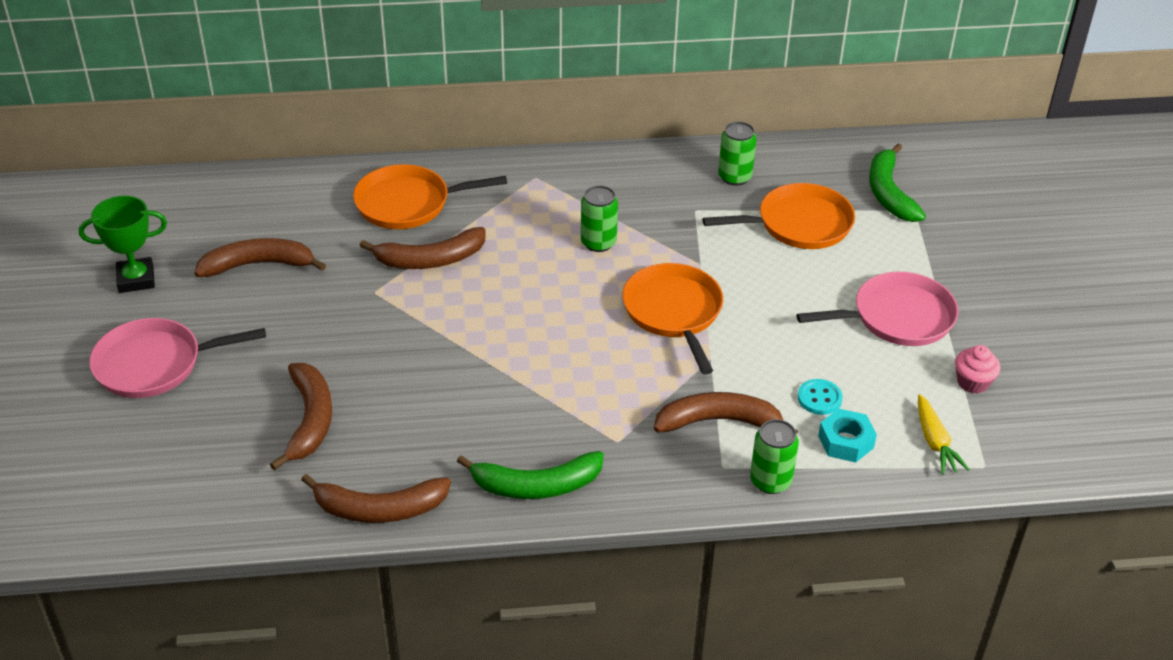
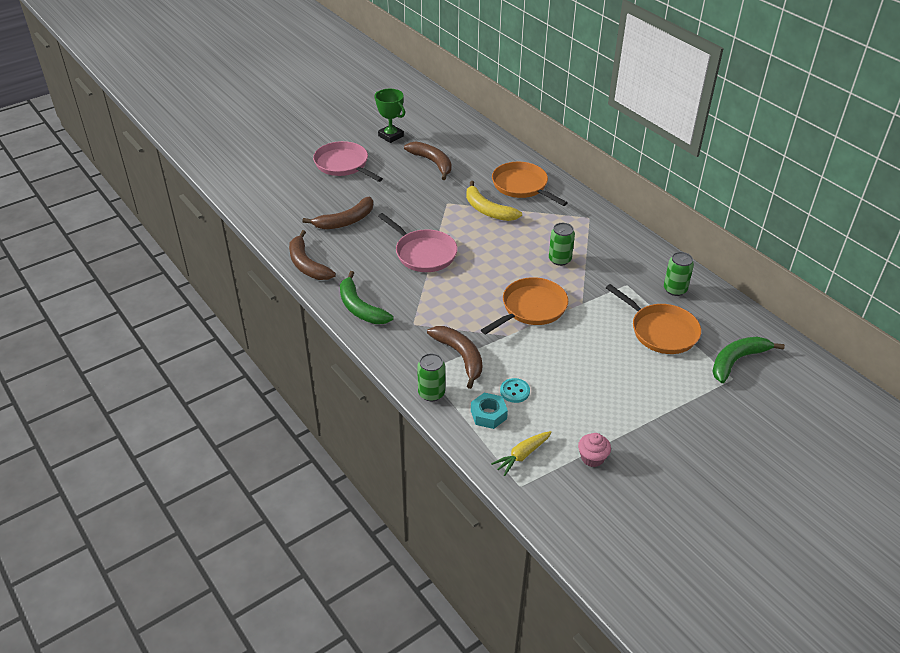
camera: 60 degrees right, 0 degrees up
(430, 259) = (488, 210): brown banana -> yellow banana
(898, 317) = (619, 403): pink pan -> pink pan (423, 253)

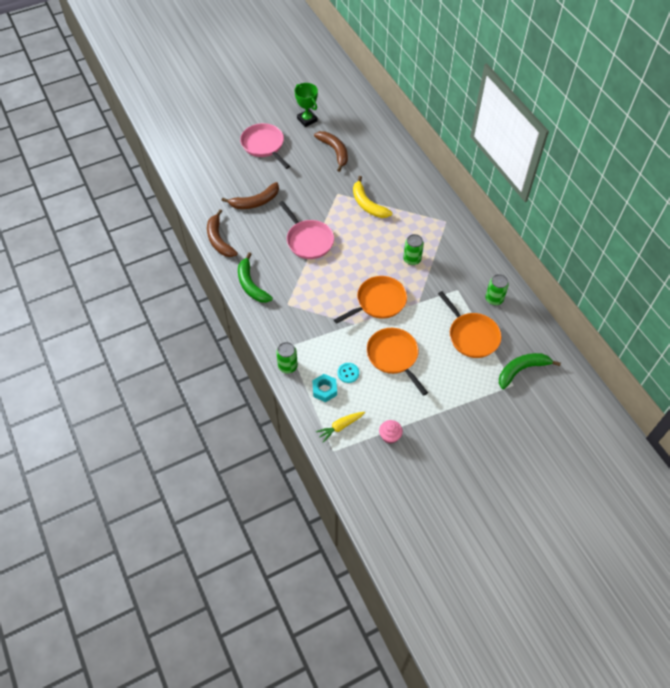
camera: 10 degrees right, 15 degrees up
(460, 356) = (315, 338): brown banana -> none
(521, 186) = (400, 183): orange pan -> orange pan (393, 356)

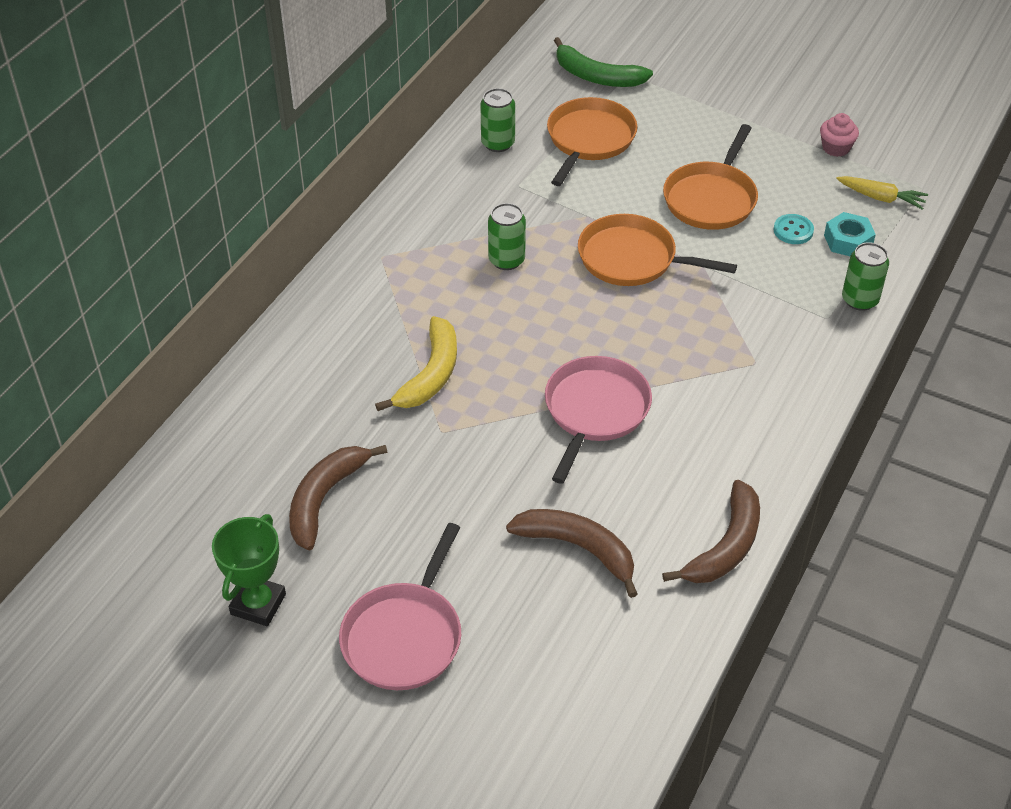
camera: 125 degrees left, 10 degrees down
(251, 284) = (769, 434): green banana -> none

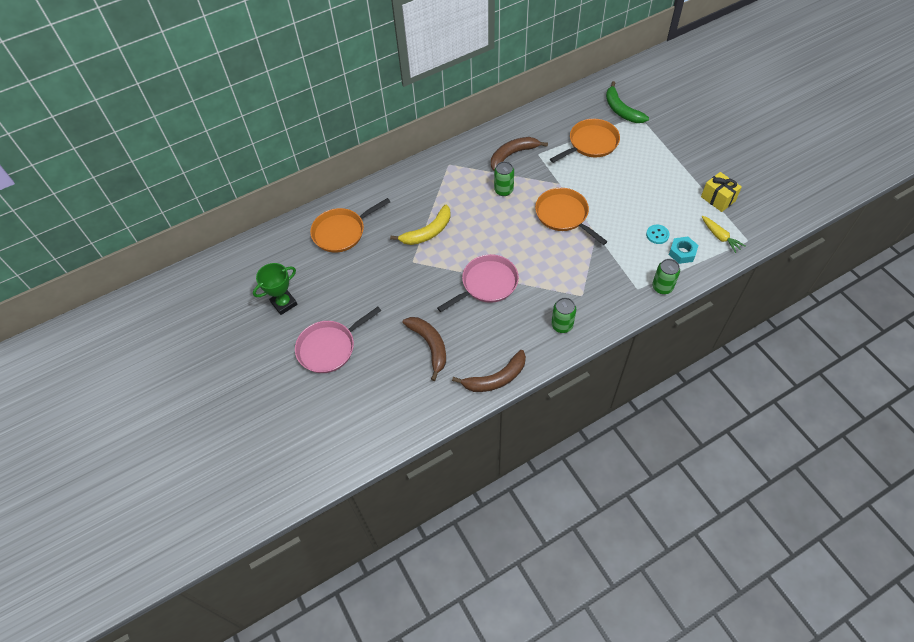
camera: 35 degrees right, 10 degrees up
(325, 499) = (342, 269): brown banana -> brown banana (512, 155)
(498, 143) = (544, 128): green can -> green can (562, 325)
(711, 199) = (628, 200): orange pan -> orange pan (341, 232)
(836, 148) = (718, 199): pink cupcake -> yellow gift

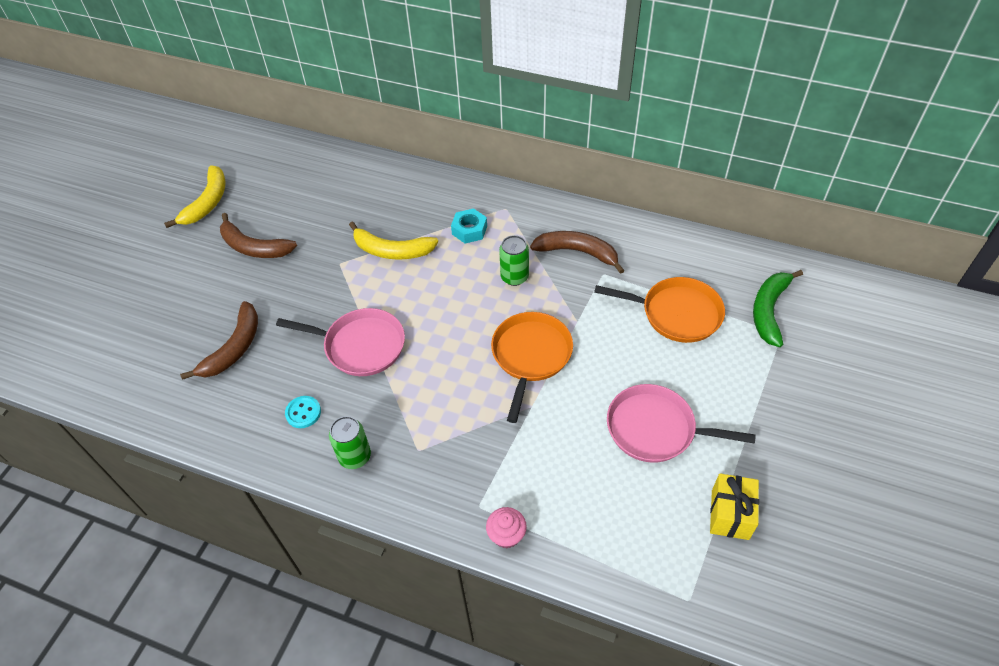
camera: 50 degrees right, 5 degrees down
(284, 303) = (207, 202): green trophy -> yellow banana
(329, 348) = (175, 269): pink pan -> pink pan (655, 429)
(341, 232) = (332, 186): orange pan -> none
(496, 378) = (228, 436): brown banana -> brown banana (254, 247)
(657, 235) = (592, 476): turquoise button -> turquoise button (303, 413)
(662, 287) = (506, 535): green can -> pink cupcake
(682, 253) = (588, 525): turquoise nut -> turquoise nut (469, 230)
(720, 237) = (661, 558): yellow carrot -> none

